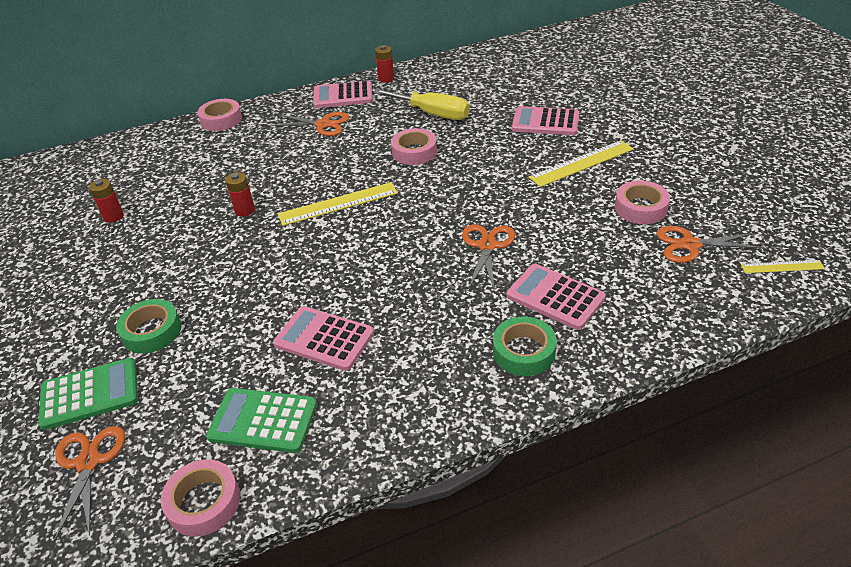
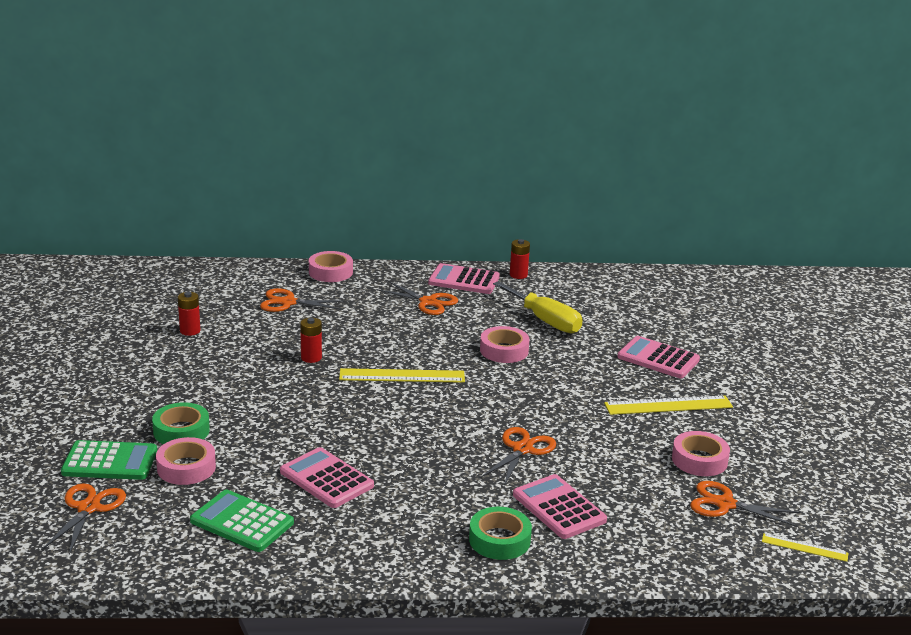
camera: 15 degrees right, 15 degrees down
(196, 160) = (288, 302): none -> orange scissors
(204, 502) = (166, 562): pink tape -> pink tape (186, 468)

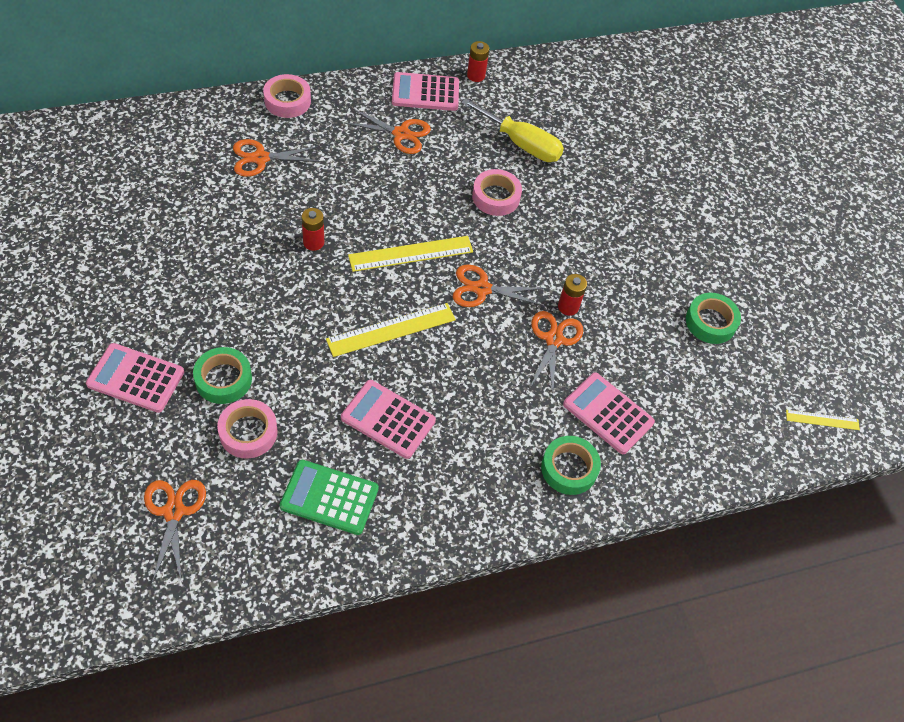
camera: 20 degrees left, 30 degrees up
(110, 461) = (169, 440): green calculator -> none
(190, 331) = (175, 222): red battery -> red battery (568, 307)
(658, 358) = (639, 183): pink calculator -> pink calculator (135, 378)
(668, 405) = (665, 250): yellow ruler -> yellow ruler (391, 330)
(699, 460) = (710, 322): pink tape -> green tape
(725, 504) = (746, 377): orange scissors -> orange scissors (482, 289)

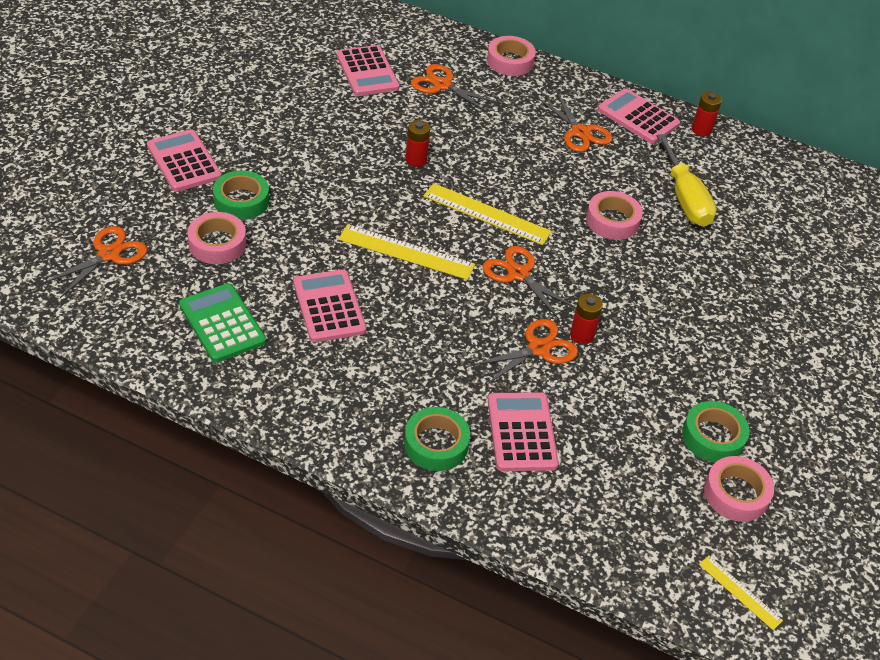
camera: 45 degrees right, 10 degrees down
(189, 185) = (367, 72): none -> pink calculator
(759, 353) = (736, 494): none -> pink tape

